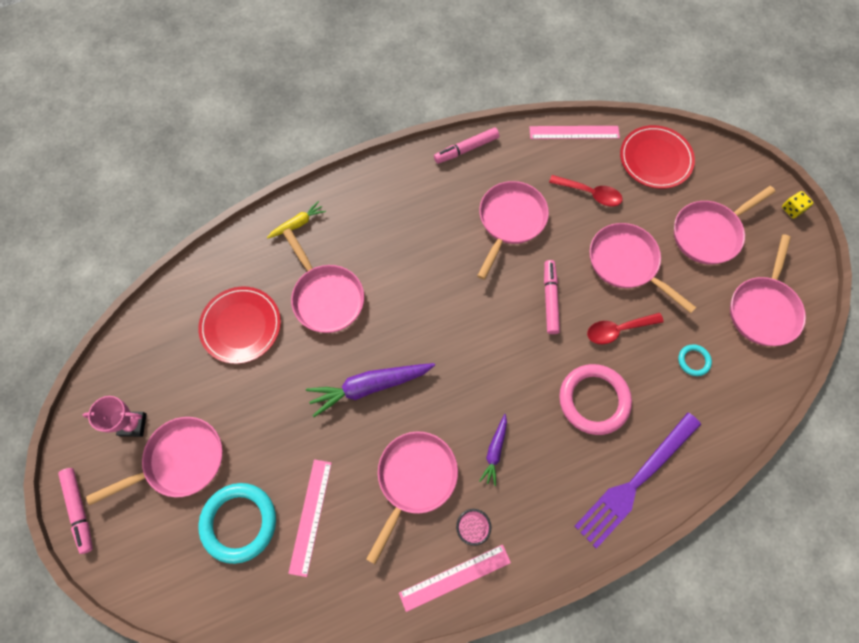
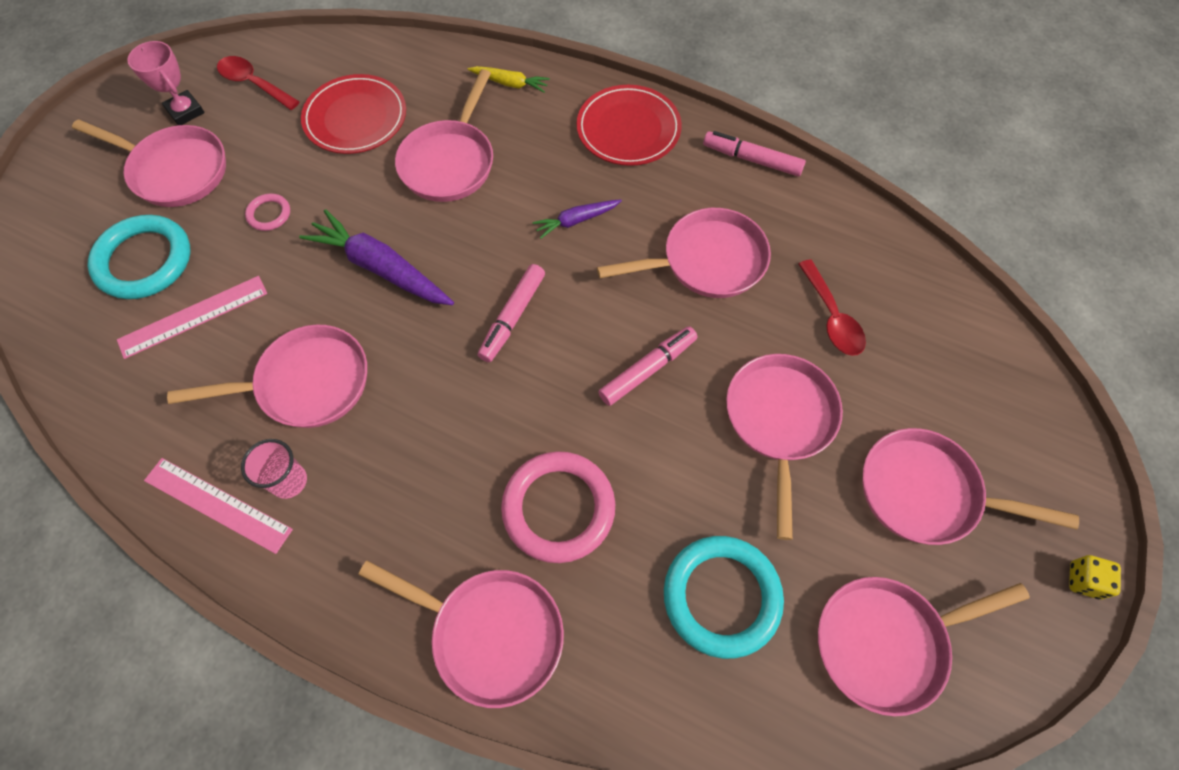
camera: 50 degrees right, 5 degrees down
(79, 509) = (73, 133): pink marker -> pink marker (513, 316)
(271, 424) = (269, 214): none -> pink ring
(495, 451) = (403, 442): purple carrot -> purple carrot (576, 220)
(574, 132) = (895, 245): pink ruler -> none
(617, 330) = (678, 472): red spoon -> red spoon (254, 84)
(635, 481) = (490, 634): purple fork -> pink pan
(655, 159) = (961, 356): red plate -> red plate (628, 129)
(693, 361) = (721, 597): turquoise ring -> turquoise ring, size x2.13

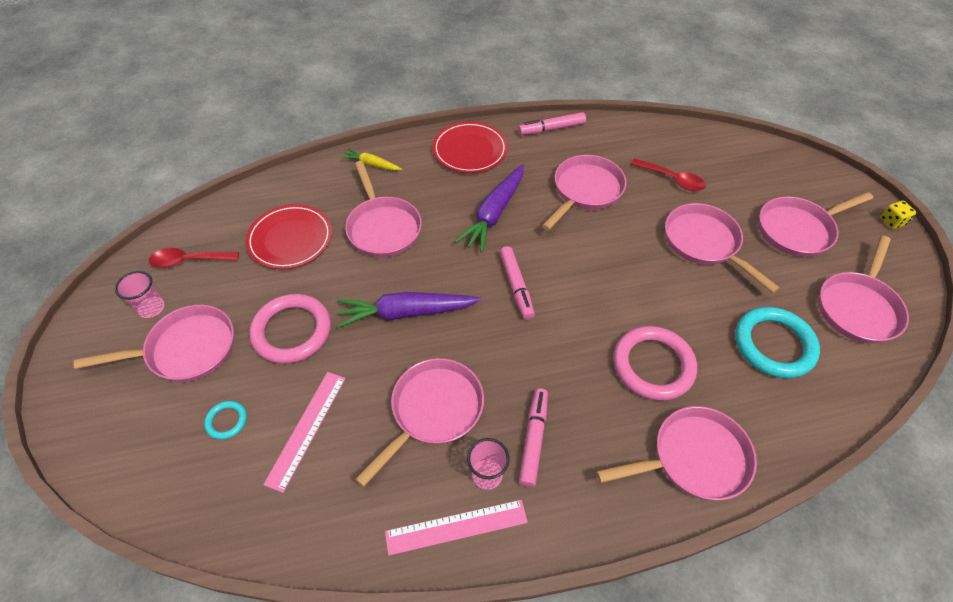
camera: 40 degrees left, 10 degrees down
(144, 261) = (226, 421): turquoise ring -> turquoise ring, size x0.47
(185, 111) = (151, 308): pink trophy -> pink cup
(269, 214) = (292, 331): pink ring -> pink ring, size x2.13
(509, 83) = (372, 164): yellow carrot -> yellow carrot turned 135 degrees counterclockwise
(576, 220) = (494, 213): purple carrot -> purple carrot, size x1.85
(647, 370) = (617, 263): pink marker -> pink marker (533, 440)

